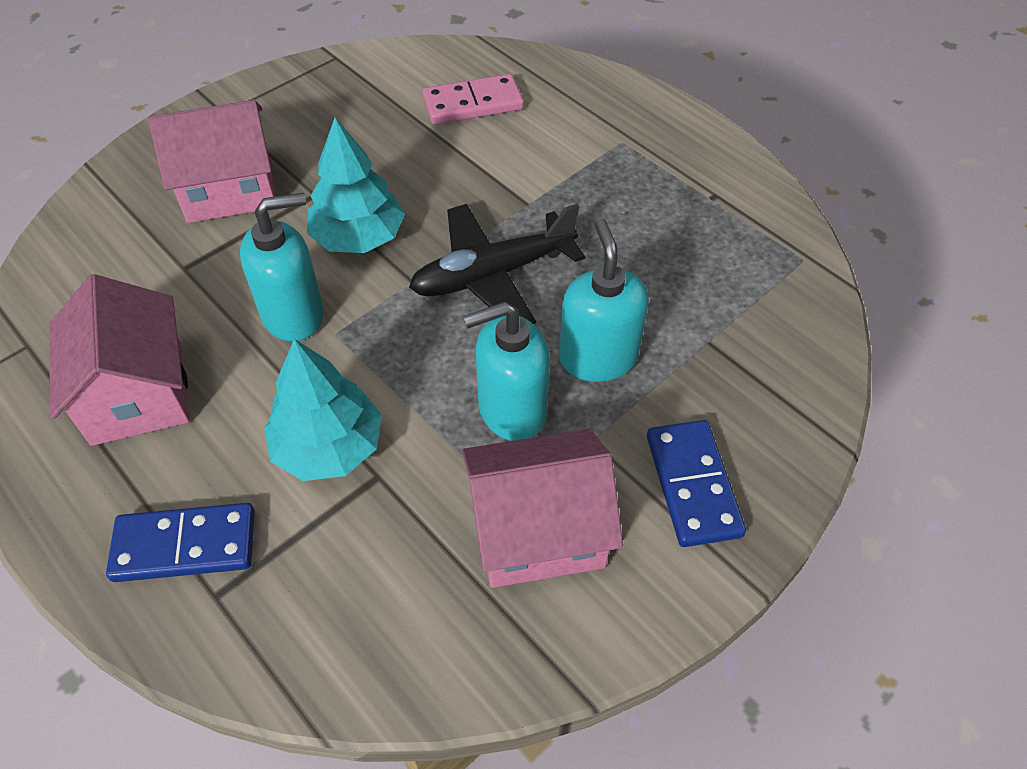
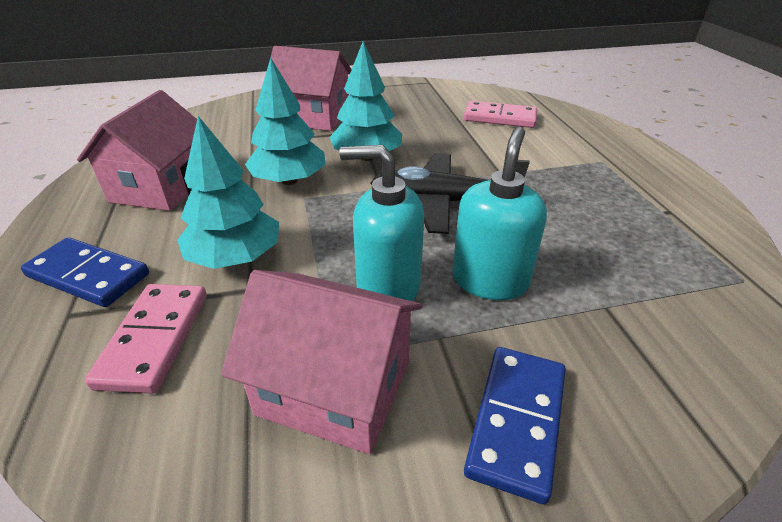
camera: 30 degrees right, 15 degrees down
(294, 314) = (289, 180): turquoise soap dispenser -> turquoise tree
(335, 572) = (154, 339): none -> pink domino

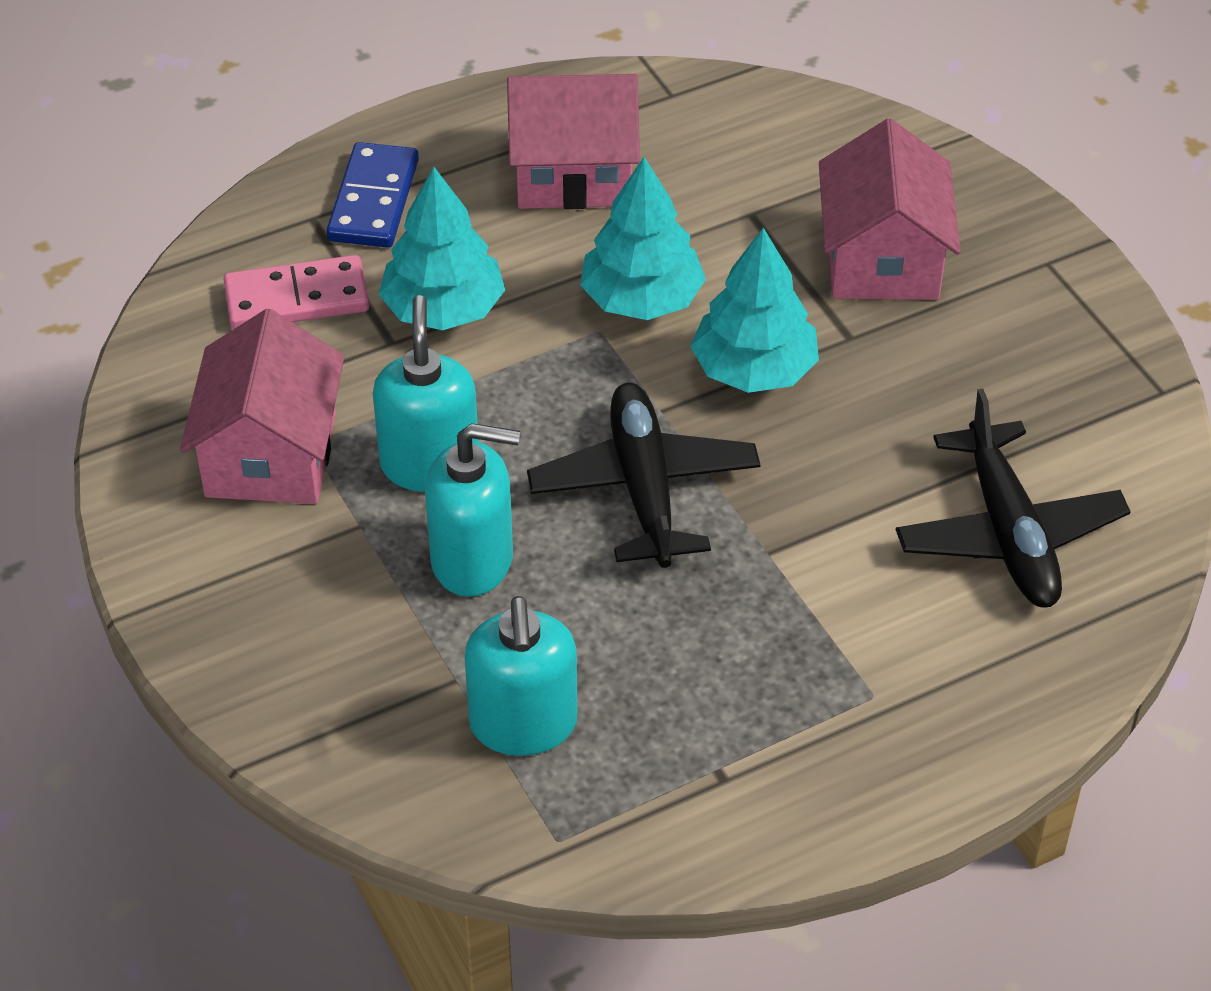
camera: 75 degrees right, 10 degrees up
(500, 118) = (1009, 533): pink domino -> black plane
(517, 421) = (263, 598): blue domino -> none
(645, 280) = (523, 724): none -> turquoise soap dispenser

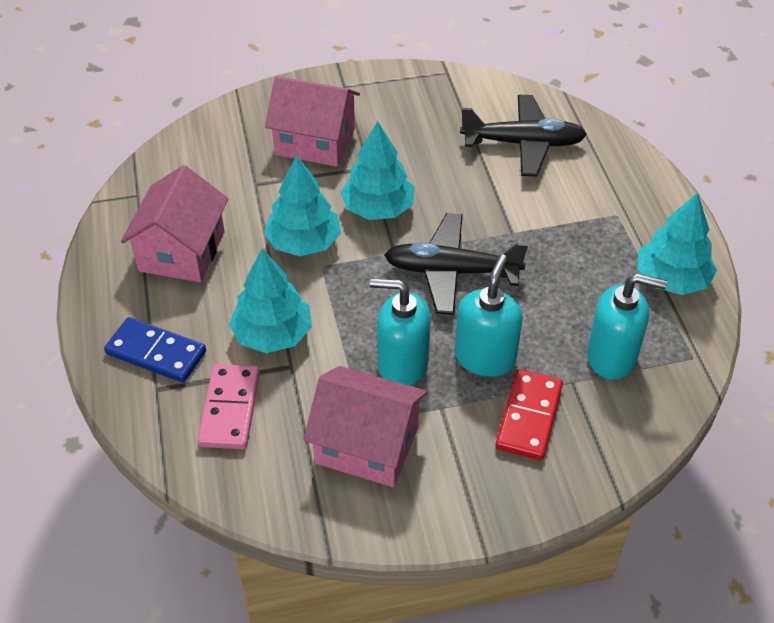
camera: 75 degrees left, 0 degrees up
(369, 632) = (528, 417): none -> red domino
(735, 794) = (671, 279): none -> turquoise tree

